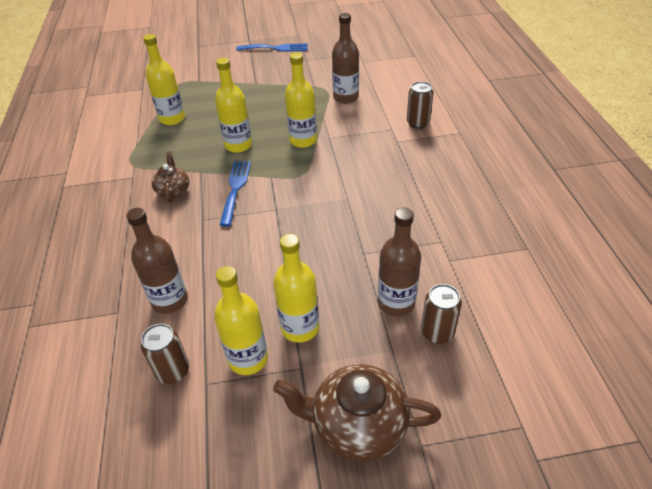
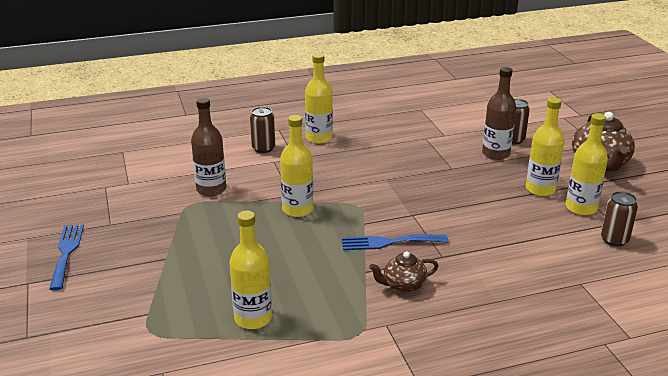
camera: 100 degrees left, 15 degrees down
(170, 300) = (551, 255): brown bottle -> none
(238, 145) = (310, 252): yellow bottle -> yellow bottle (319, 138)

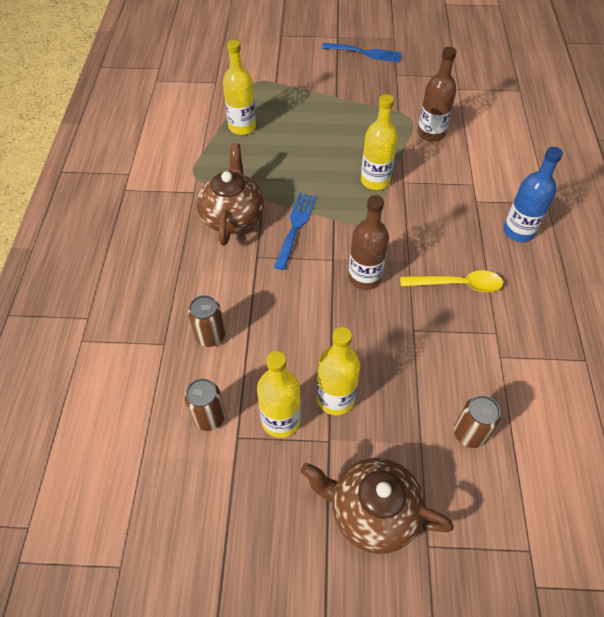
camera: 110 degrees right, 25 degrees up
(263, 148) = (503, 182): brown can -> brown can (210, 336)
(319, 138) = (518, 231): yellow bottle -> blue bottle
(394, 156) = (457, 284): none -> yellow spoon
(403, 285) = (233, 216): brown teapot -> brown teapot, size x1.75
(496, 154) = (435, 392): brown bottle -> brown bottle (364, 277)

